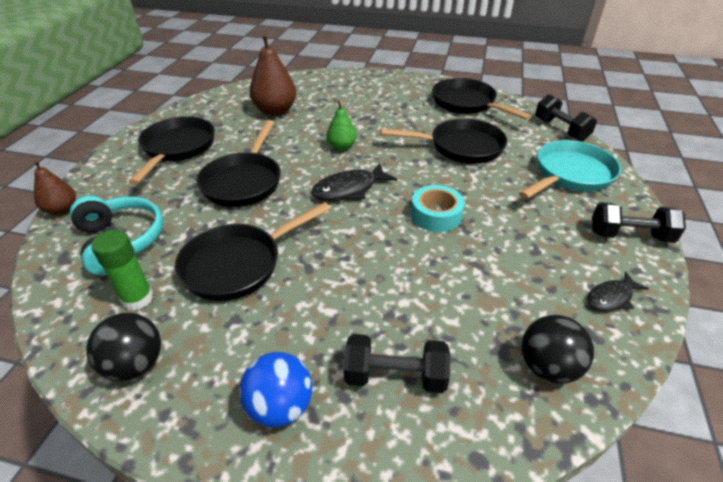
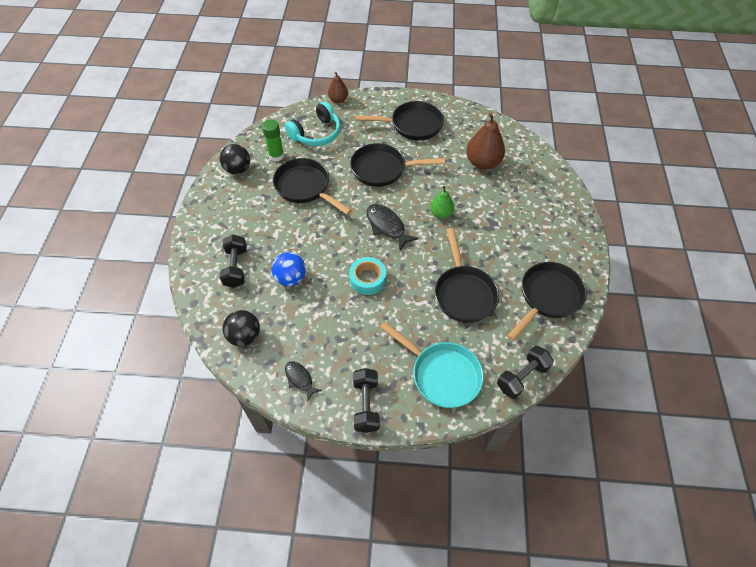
camera: 80 degrees right, 15 degrees up
(280, 406) = (218, 226): blue ball -> blue ball (291, 278)

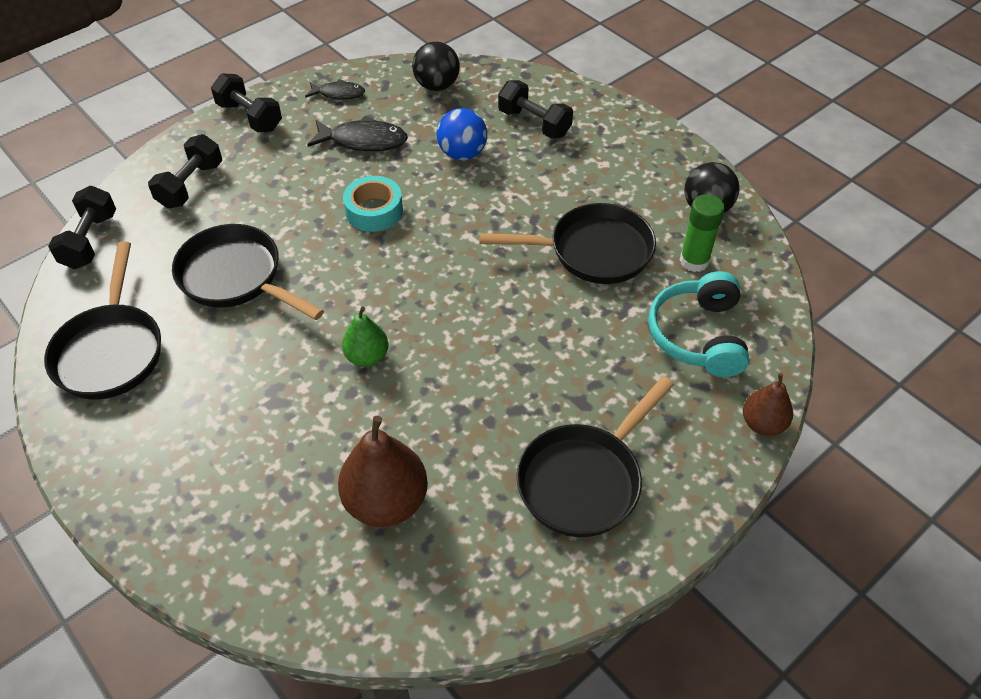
camera: 135 degrees right, 5 degrees down
(382, 169) = (529, 358): black pan -> none
(387, 226) = (423, 283): black fish -> black fish (363, 141)
(442, 374) = (191, 185): turquoise pan -> black dumbbell

